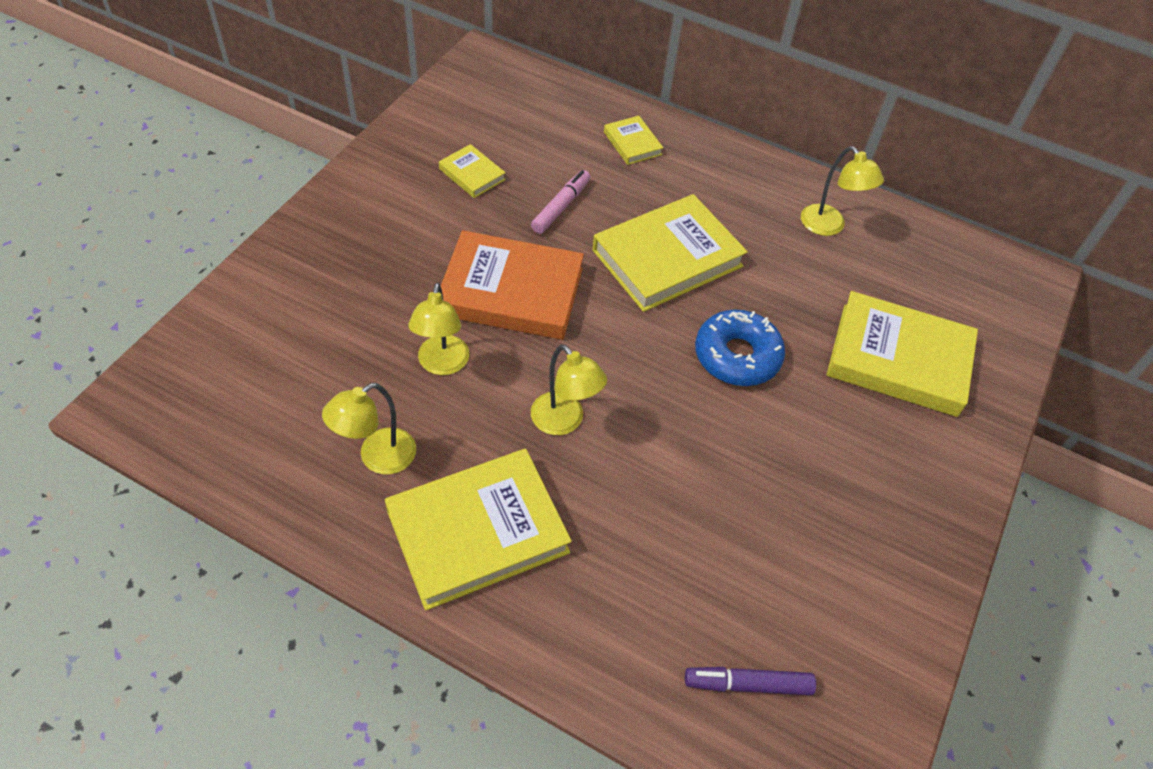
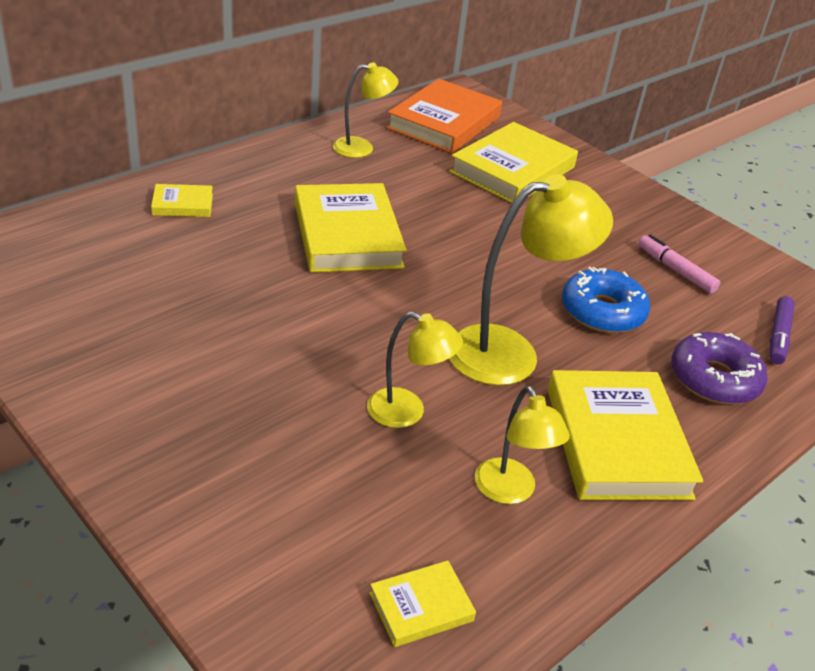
camera: 70 degrees left, 15 degrees down
(472, 174) = (143, 317): yellow book -> yellow book (421, 607)
(511, 292) = (334, 338): orange book -> orange book (444, 123)
(561, 207) = (238, 273): pink marker -> pink marker (675, 270)
(564, 422) = (510, 352): yellow lamp -> yellow lamp, size x1.72
(624, 615) = (714, 379): none -> purple donut
(737, 356) = (477, 237): blue donut -> blue donut (602, 311)

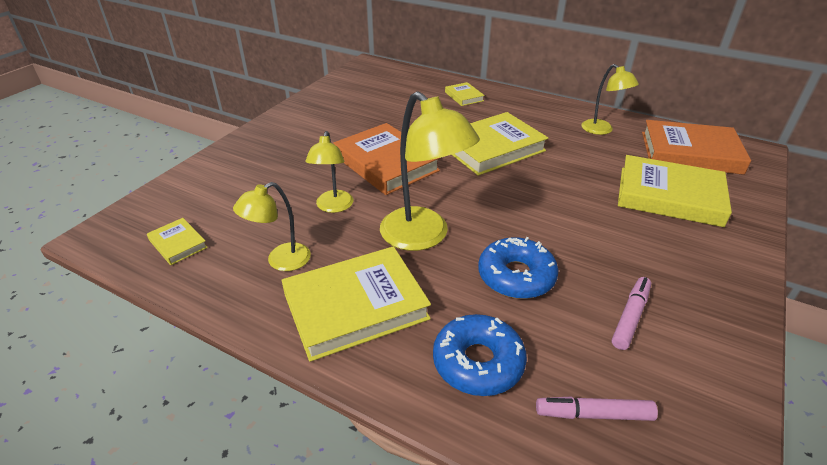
camera: 75 degrees right, 0 degrees up
(324, 333) = (386, 163): none -> orange book
(714, 379) = (478, 362): purple donut -> blue donut
(778, 336) = (593, 414): purple marker -> pink marker

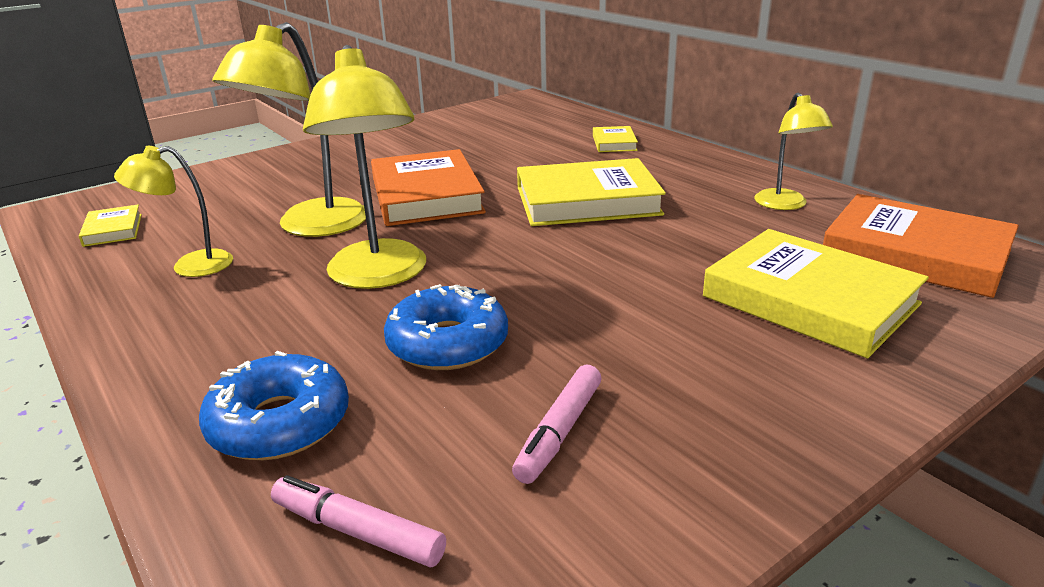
camera: 25 degrees right, 10 degrees down
(333, 207) = (311, 227): yellow lamp -> yellow lamp, size x1.72
(355, 306) = (212, 327): yellow book -> none
(630, 317) = (559, 432): pink marker -> pink marker turned 150 degrees clockwise

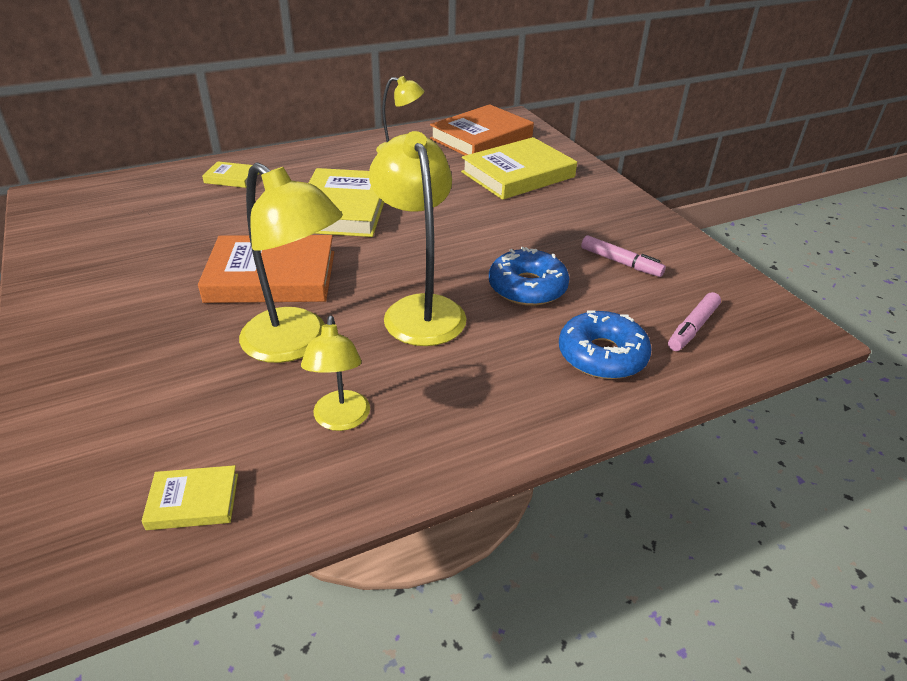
camera: 80 degrees left, 10 degrees up
(379, 276) = (420, 309): yellow lamp -> yellow lamp turned 105 degrees counterclockwise

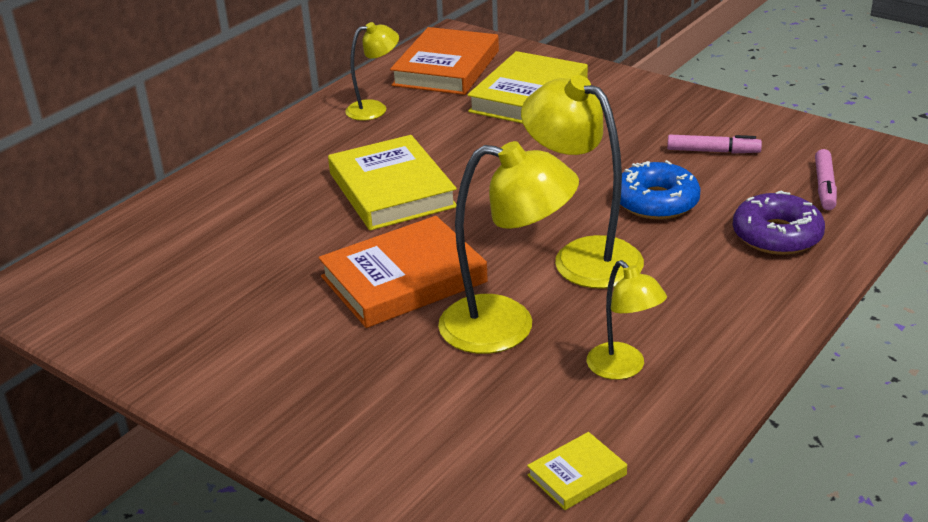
camera: 25 degrees left, 5 degrees down
(232, 178) = (221, 199): yellow book -> none
(602, 355) = (777, 235): blue donut -> purple donut

